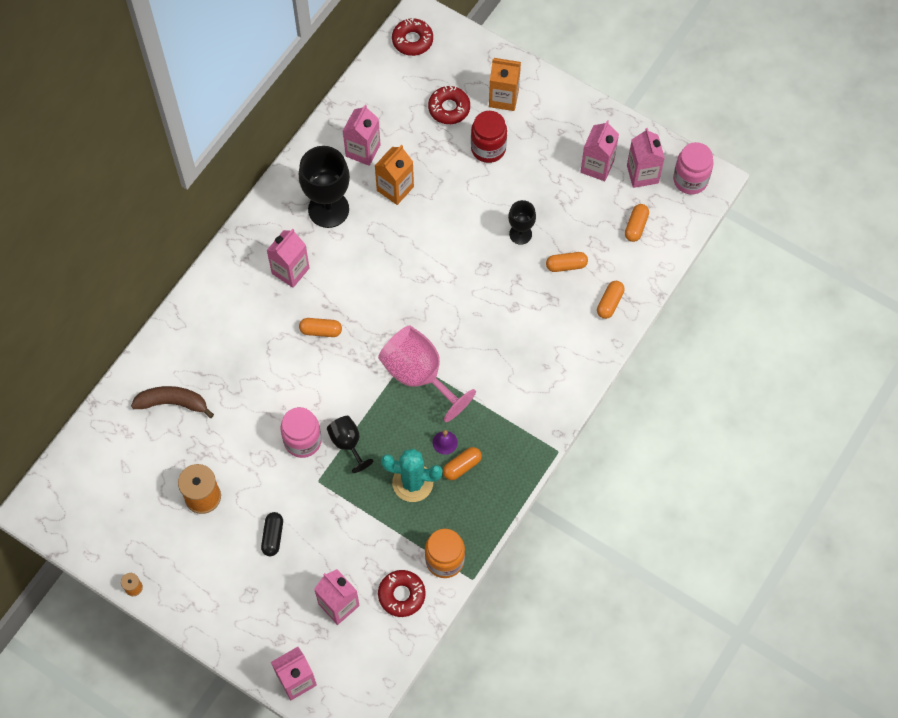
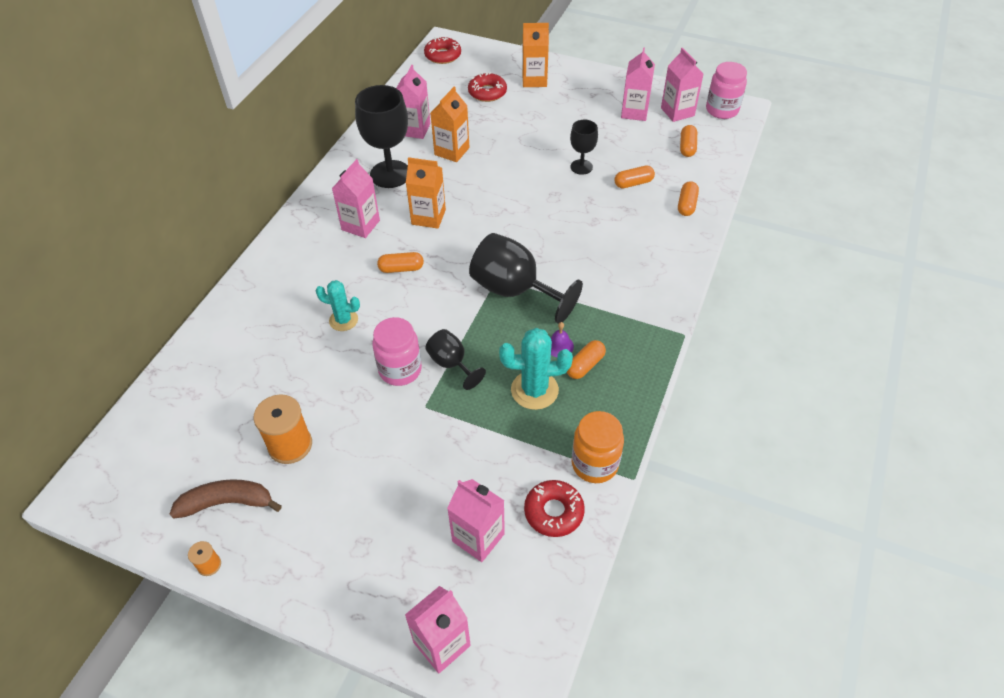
camera: 10 degrees left, 15 degrees down
(172, 403) = (246, 357): brown banana -> brown banana (227, 503)
(261, 379) = (343, 320): none -> turquoise cactus
(272, 536) = (381, 474): black capsule -> none
(356, 272) = (428, 217): none -> orange carton
(419, 375) = (514, 290): pink goblet -> black goblet
(488, 148) = (531, 113): red jar -> none

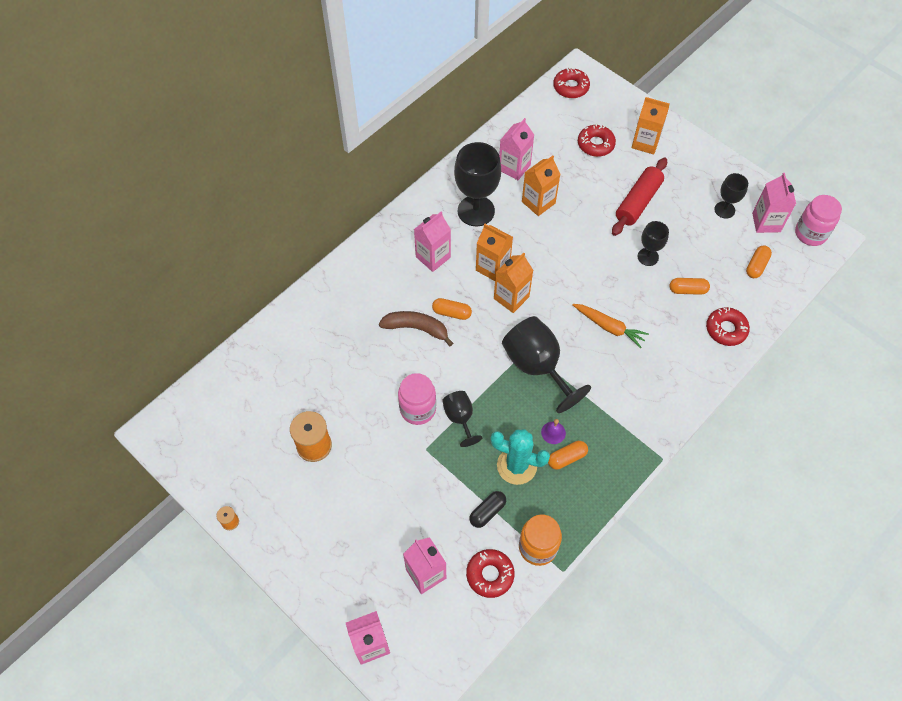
camera: 20 degrees right, 10 degrees up
(227, 503) = (255, 477): brown banana -> brown banana (416, 328)
(343, 320) = (389, 347): turquoise cactus -> none
(459, 238) = (511, 297): none -> orange carton
(522, 447) = (487, 512): none -> black capsule
(550, 126) = (638, 202): none -> red rolling pin
(572, 235) = (609, 327): none -> orange carrot
(634, 112) = (724, 210): pink carton -> black goblet
(687, 205) = (726, 329): orange capsule -> red donut

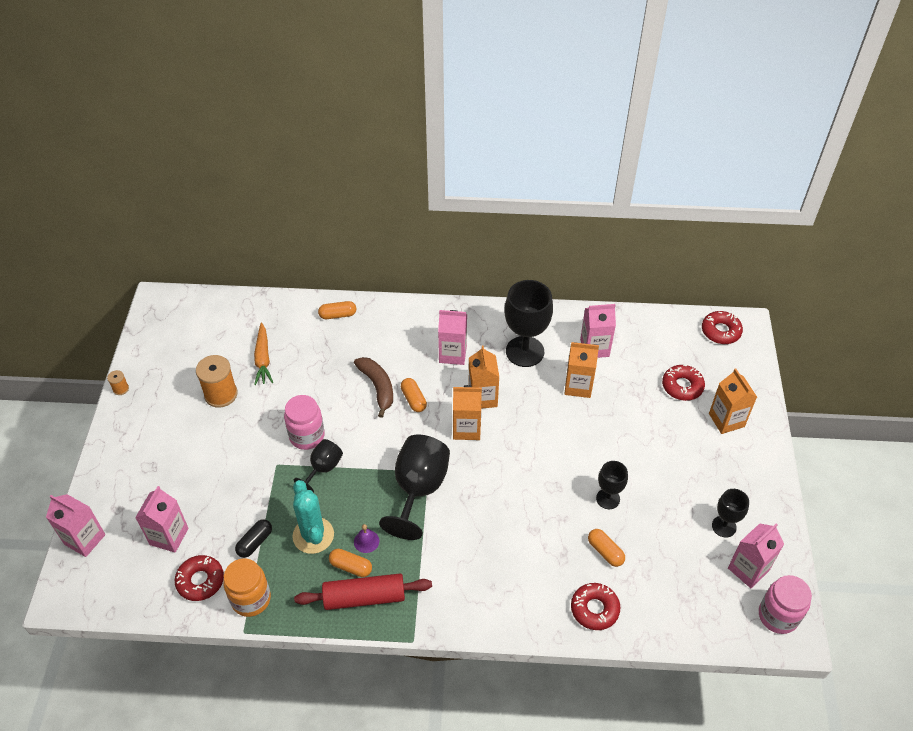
camera: 50 degrees right, 10 degrees down
(487, 512) = (255, 542): black capsule -> black capsule turned 60 degrees counterclockwise
(609, 327) = (506, 516): orange carrot -> orange carrot (263, 359)
(638, 202) = (657, 455): red rolling pin -> red rolling pin (364, 597)
(756, 266) = (690, 591): orange capsule -> orange capsule (338, 315)

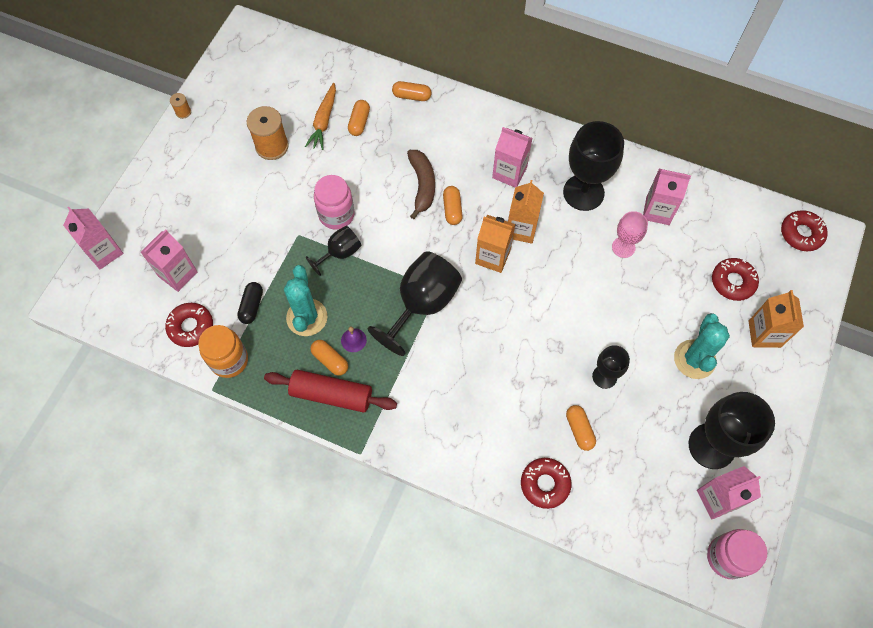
camera: 20 degrees right, 15 degrees up
(255, 542) = (251, 306): black capsule -> black capsule turned 45 degrees counterclockwise
(297, 350) = (359, 122): none -> orange capsule
(578, 386) = (623, 247): orange carton -> pink goblet
(678, 459) = (694, 359): none -> turquoise cactus
(724, 526) = (711, 446): black goblet -> black goblet, size x1.82

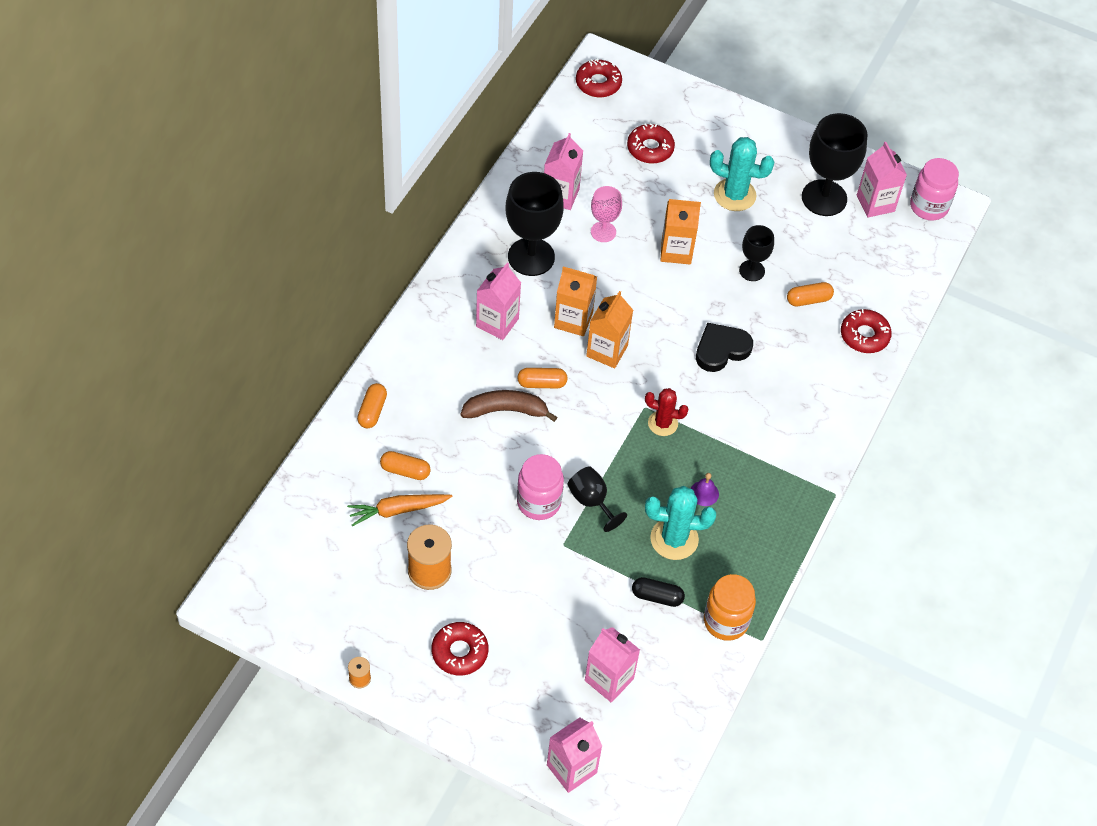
camera: 90 degrees left, 10 degrees down
(191, 327) = (681, 663): red donut -> red donut (459, 652)
(324, 121) = (398, 510): orange carrot -> orange carrot turned 150 degrees clockwise
(330, 360) = (728, 517): orange capsule -> none
(331, 395) = (769, 518): red rolling pin -> none
(422, 304) = (662, 423): black goblet -> red cactus
(508, 351) = (721, 349): none -> black heart
(764, 334) = (709, 135): orange carton -> orange carton (676, 251)

